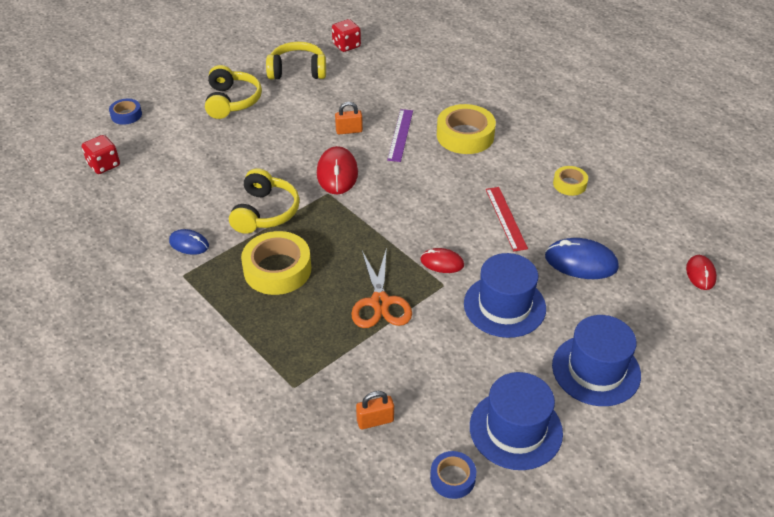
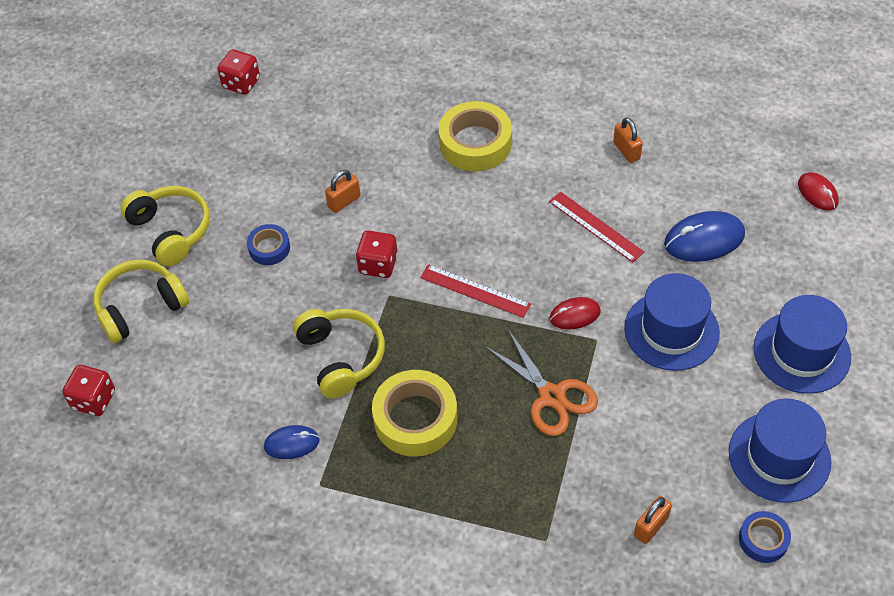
camera: 30 degrees left, 10 degrees up
(126, 115) = (55, 317): blue tape -> blue tape (269, 248)
(297, 71) = (213, 148): yellow headphones -> yellow headphones (140, 307)
(337, 173) = (378, 264): red mouse -> red dice
(386, 216) = (475, 291): none -> red ruler
(400, 135) = (405, 178): purple ruler -> none
(569, 184) = (626, 151): yellow tape -> orange padlock

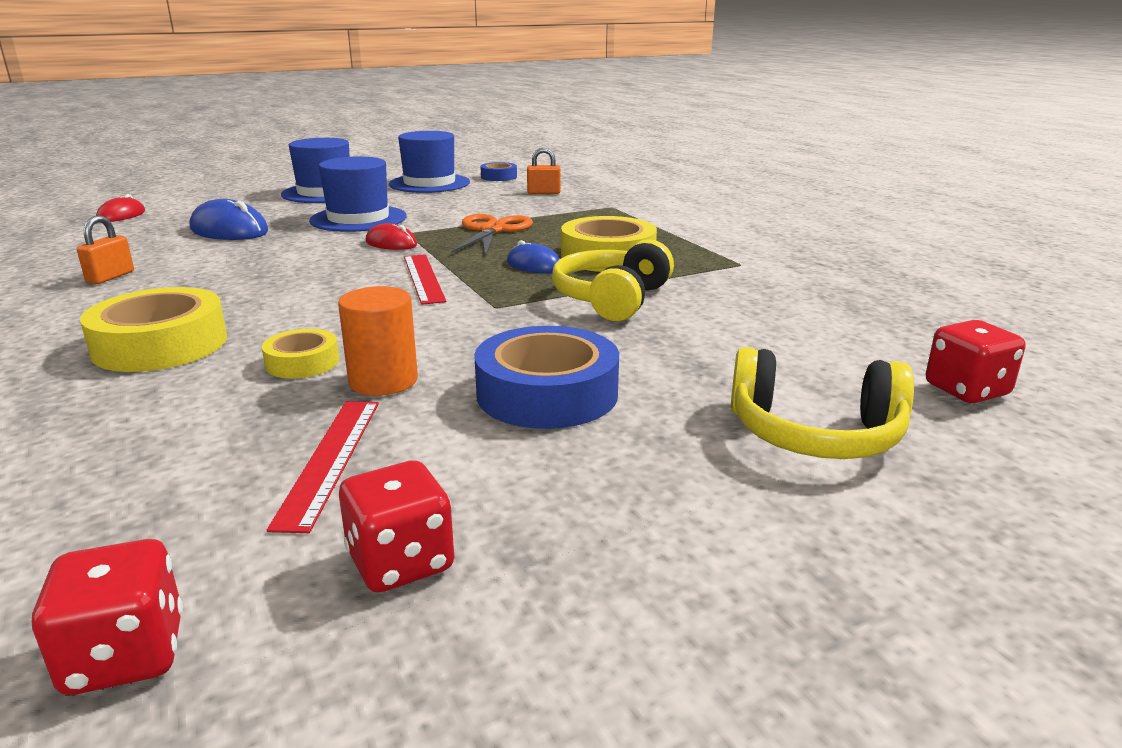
camera: 135 degrees left, 30 degrees down
(171, 231) = (659, 490): yellow headphones -> none
(269, 248) = (547, 393): blue tape -> blue tape, size x1.84
(292, 443) = (738, 284): blue mouse -> blue mouse (534, 265)
(344, 201) = (383, 381): orange padlock -> orange cylinder
(378, 264) = (461, 325): red dice -> red dice (401, 562)
(396, 183) = (302, 362): none -> yellow tape
(595, 226) = (258, 262): red ruler -> red ruler (330, 459)

